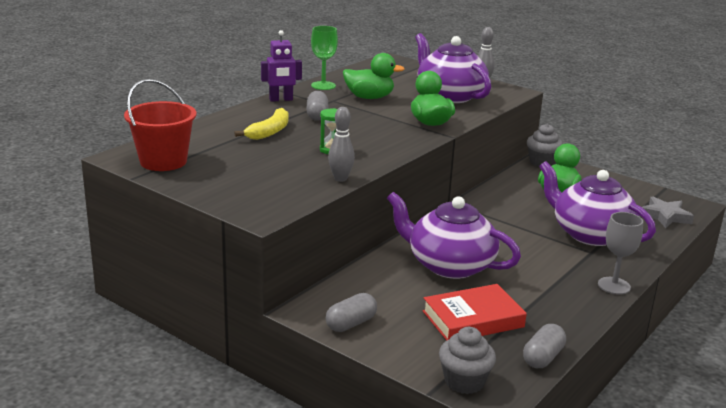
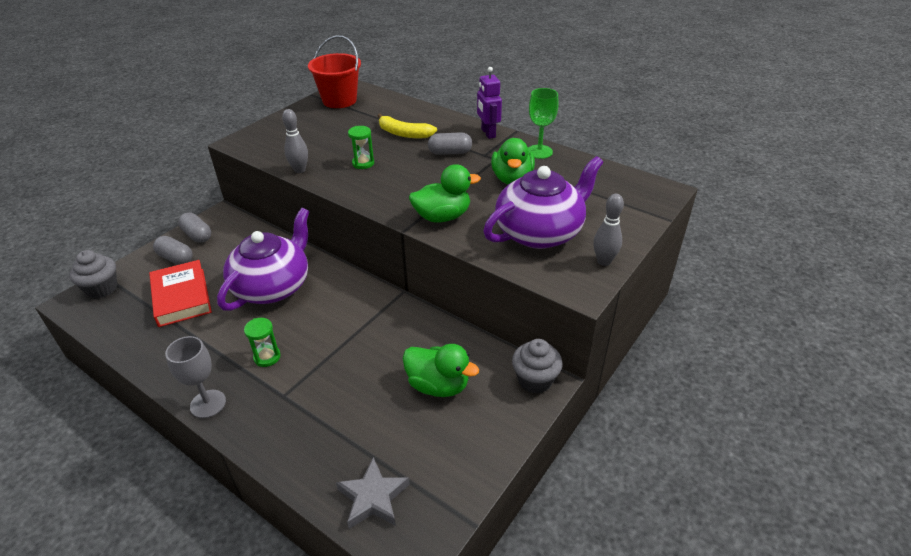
camera: 90 degrees right, 15 degrees up
(543, 357) = (111, 334): grey capsule -> grey capsule (176, 258)
(549, 262) = (267, 357): none -> green hourglass
(590, 234) = (326, 401): purple teapot -> none

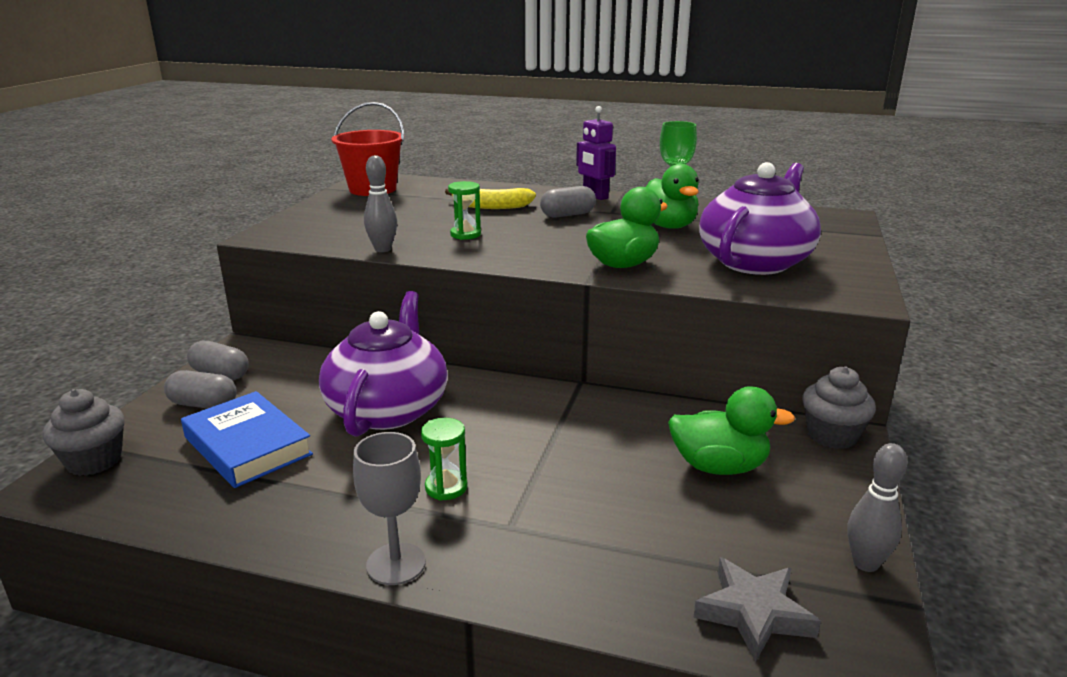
camera: 20 degrees left, 15 degrees down
(181, 297) = (247, 446): red book -> blue book
(604, 261) = (856, 273): grey bowling pin -> grey bowling pin (865, 563)

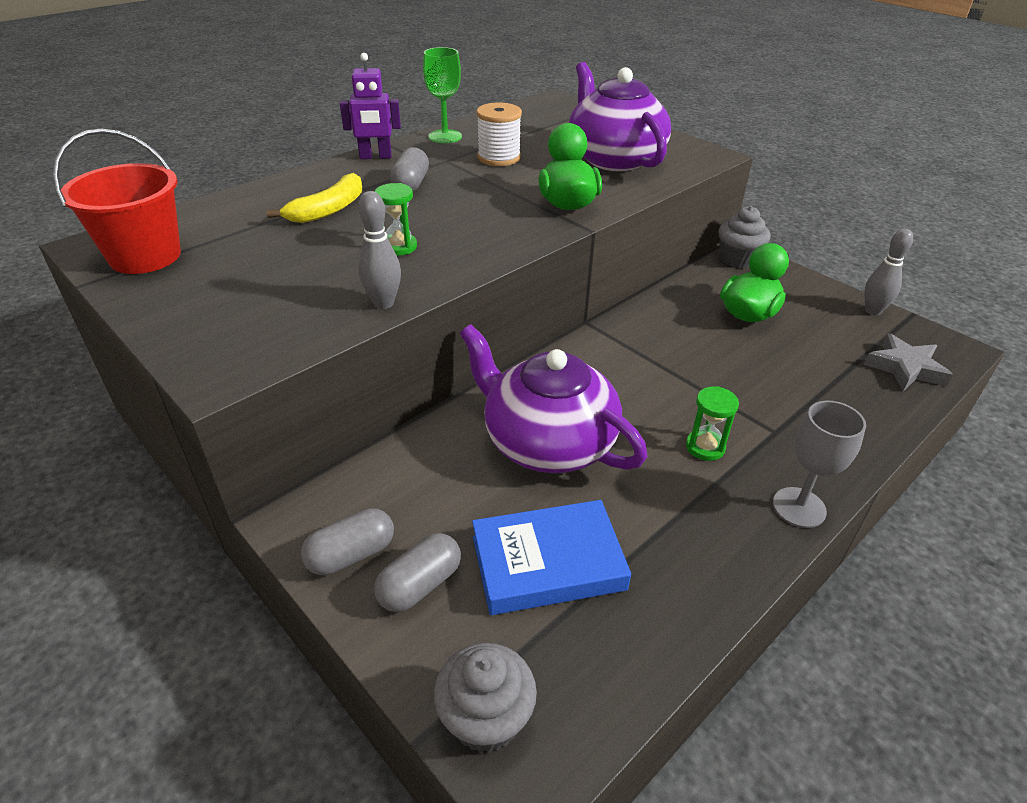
camera: 60 degrees left, 15 degrees up
(668, 226) = (499, 157): green duck -> white spool

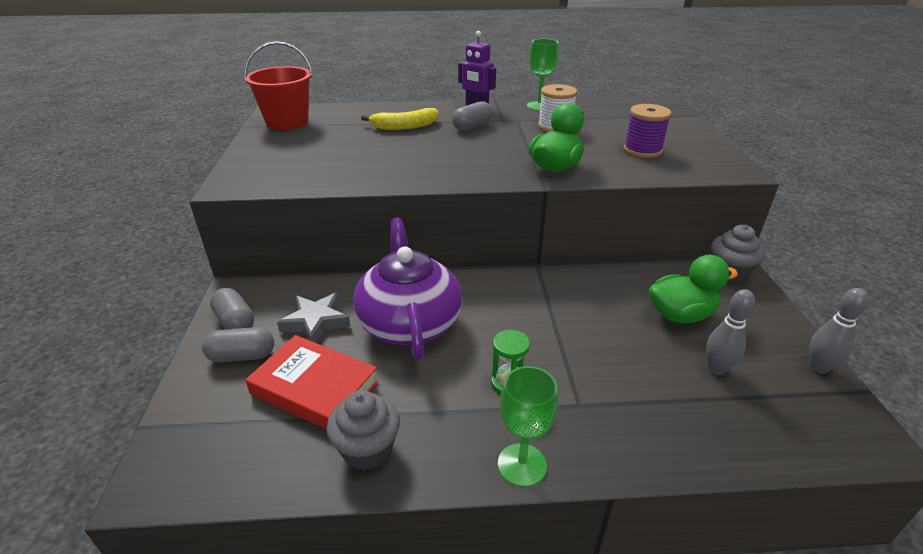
camera: 40 degrees right, 5 degrees down
(351, 554) = (235, 321): grey capsule -> grey capsule turned 45 degrees clockwise
(383, 303) = (353, 183): grey bowling pin -> grey bowling pin (716, 369)
(399, 247) = (409, 157): green hourglass -> none
(485, 718) = (177, 442): grey cupcake -> grey cupcake (367, 449)
(548, 563) = (315, 388): blue book -> red book
(614, 158) = (642, 150): purple teapot -> purple spool
(799, 507) = (522, 464): grey goblet -> green goblet
(905, 368) = (785, 427): grey star -> grey star (316, 322)

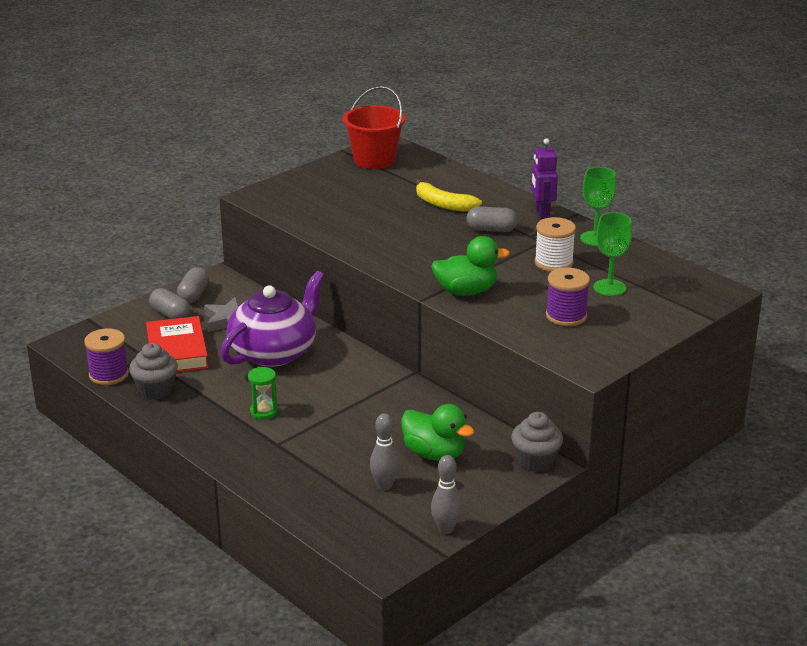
camera: 50 degrees right, 5 degrees down
(279, 477) = (109, 374): none -> purple spool
(522, 464) = (203, 441): green goblet -> green goblet (609, 288)

